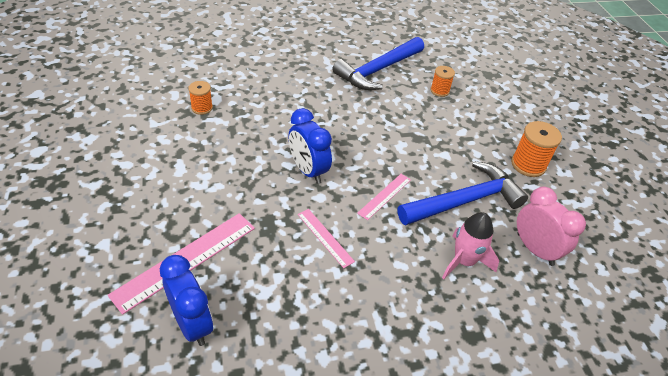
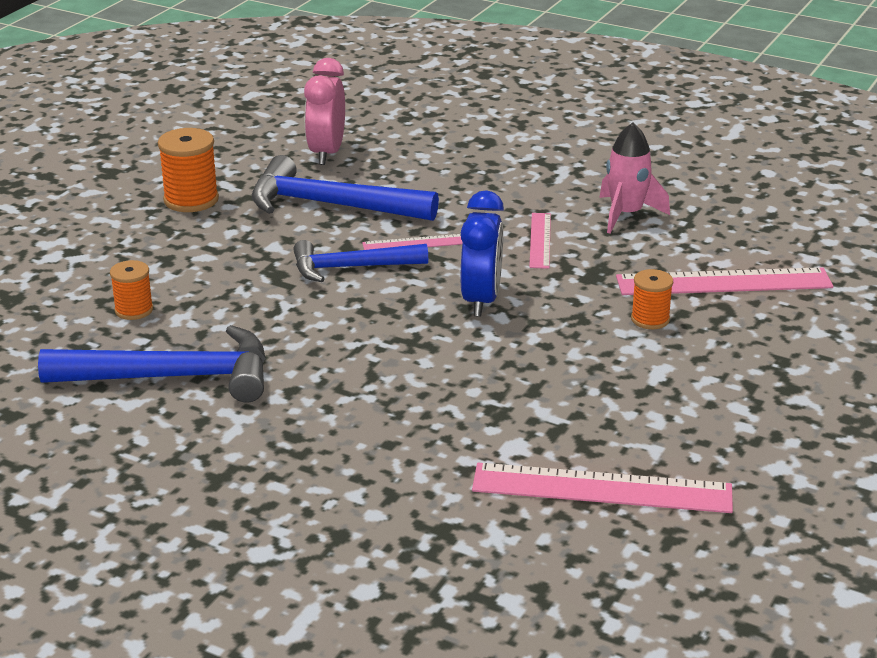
camera: 135 degrees left, 15 degrees down
(164, 96) = (602, 488): none -> pink ruler
(192, 324) = (751, 238): blue clock -> none
(202, 108) = (552, 441): orange spool -> orange spool (650, 319)
(393, 159) = (350, 268): none -> blue hammer
(464, 261) = (415, 173): pink rocket -> pink rocket (626, 214)

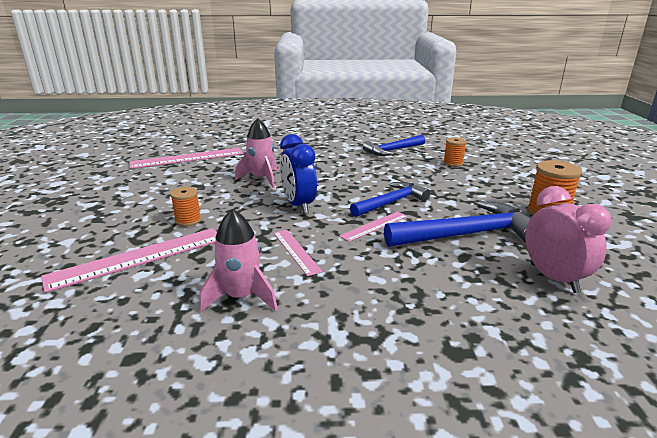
camera: 150 degrees right, 5 degrees down
(174, 377) = (392, 150): blue hammer -> blue hammer, size x0.66
(493, 372) = (261, 179): none -> pink rocket

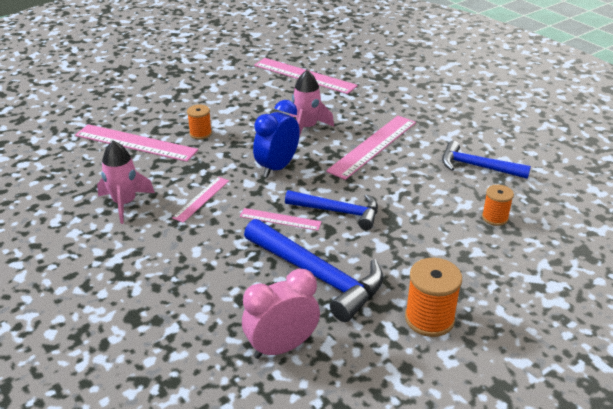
camera: 55 degrees right, 10 degrees up
(324, 167) = (373, 146): none -> pink ruler
(553, 278) = (282, 347): pink clock -> pink clock turned 150 degrees counterclockwise

